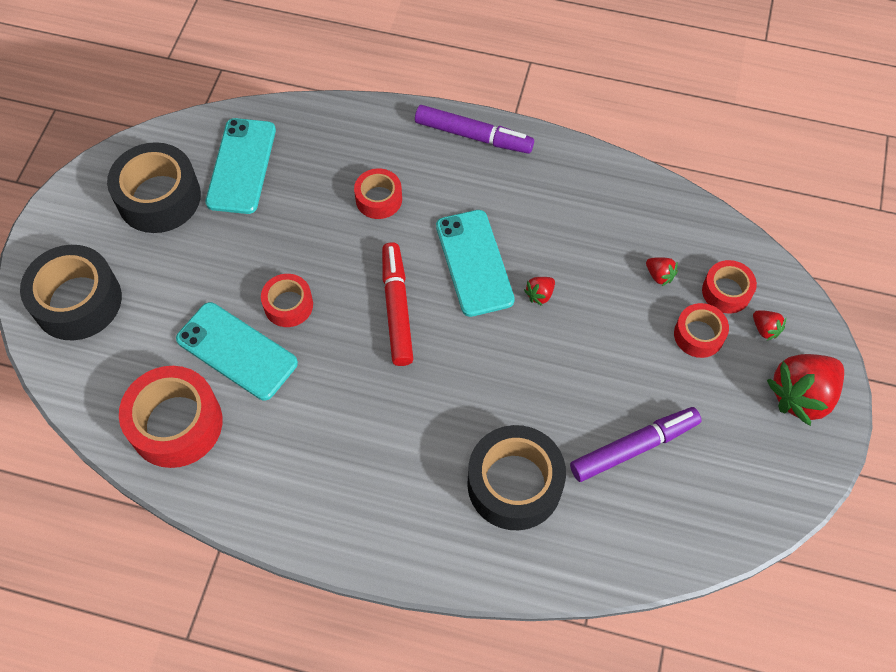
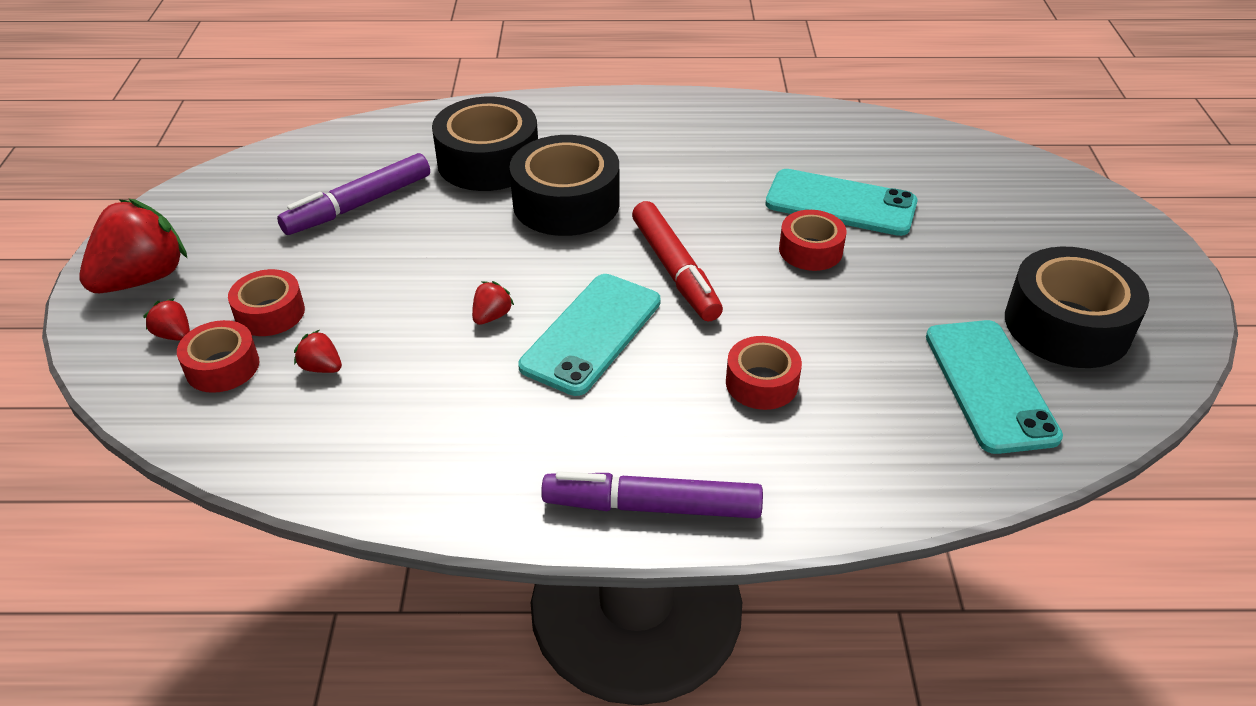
camera: 165 degrees right, 20 degrees down
(77, 301) = (1056, 211): black tape -> black tape (566, 203)
(176, 424) = (860, 145): red tape -> none
(474, 263) = (591, 334): turquoise phone -> turquoise phone turned 60 degrees clockwise

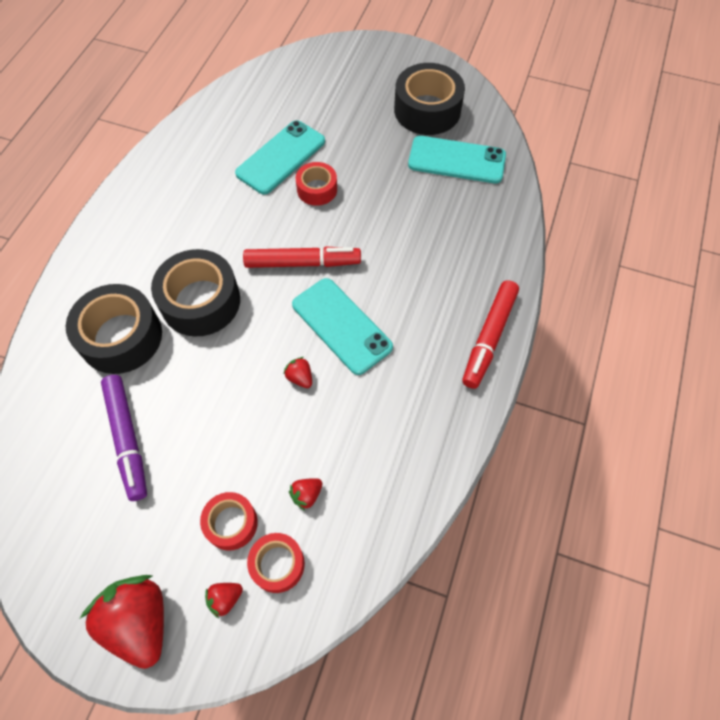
camera: 70 degrees left, 20 degrees up
(652, 506) = (489, 338): purple marker -> red marker
(761, 383) = (417, 255): red tape -> none

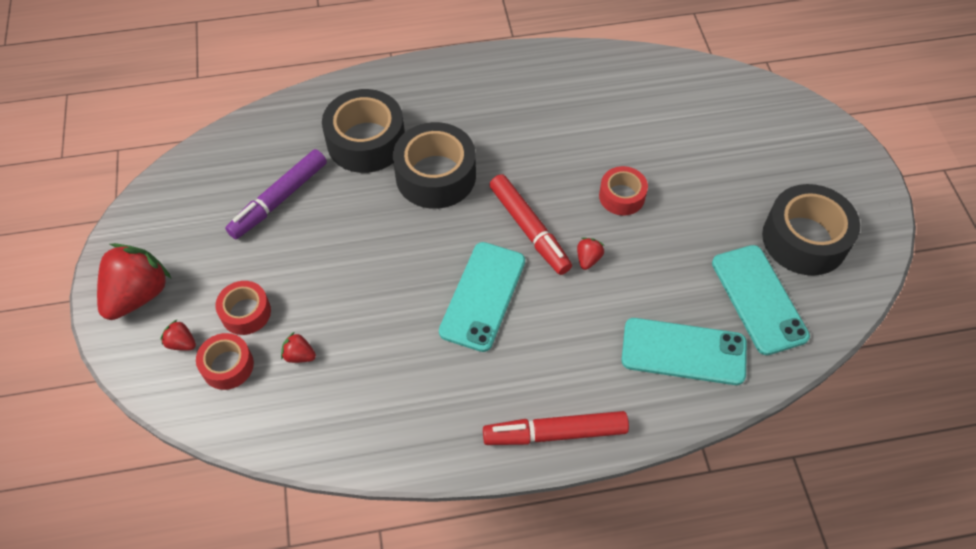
camera: 60 degrees right, 5 degrees down
(281, 157) = (636, 148): turquoise phone -> turquoise phone (683, 351)
(300, 377) = (408, 291): red strawberry -> red strawberry (588, 259)

